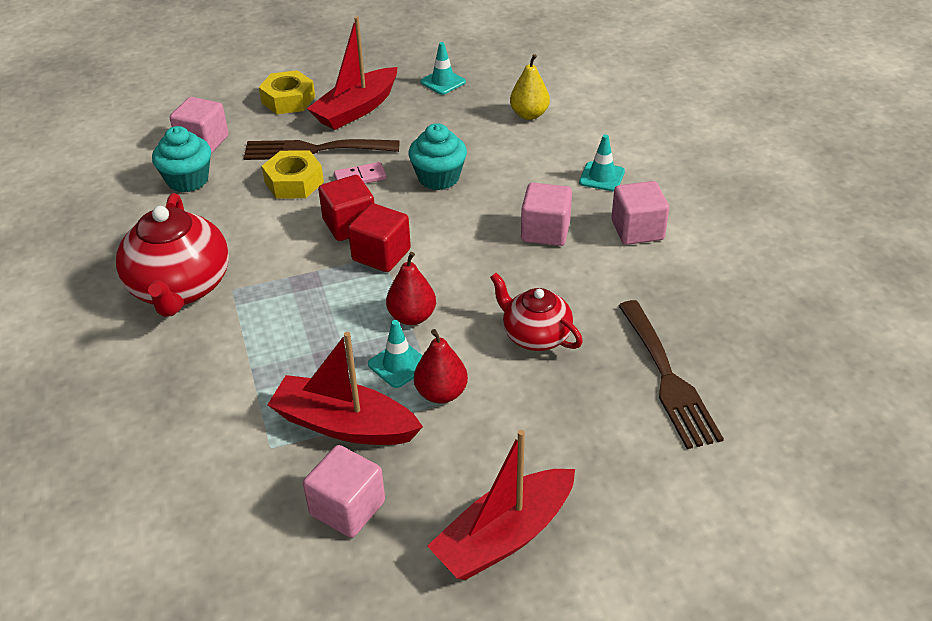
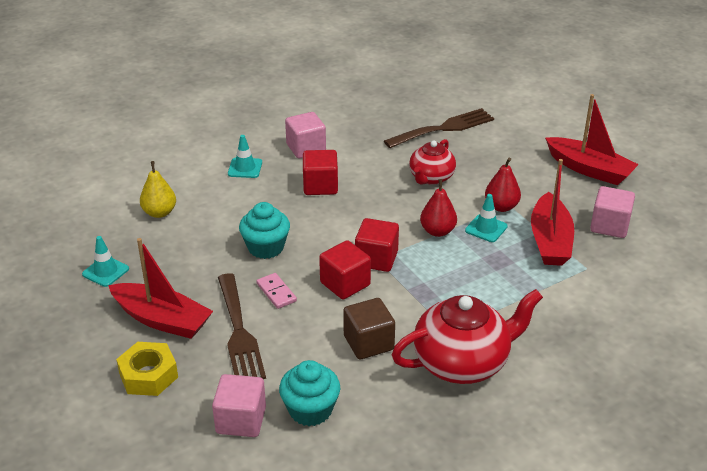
camera: 105 degrees left, 5 degrees down
(250, 227) = (368, 343): none -> brown cube
(294, 182) = (294, 332): yellow nut -> none
(545, 231) = (320, 186): pink cube -> red cube

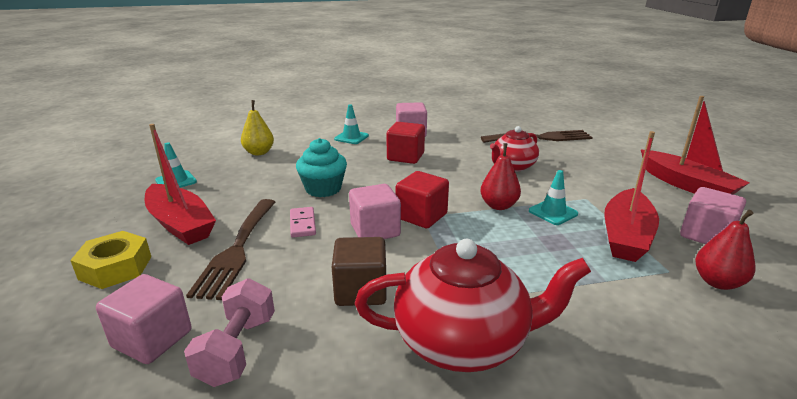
camera: 20 degrees right, 10 degrees down
(310, 410) = (237, 349): turquoise cupcake -> pink dumbbell
(345, 284) = (375, 230): red cube -> pink cube
(501, 207) = (577, 198): red pear -> red pear (717, 282)

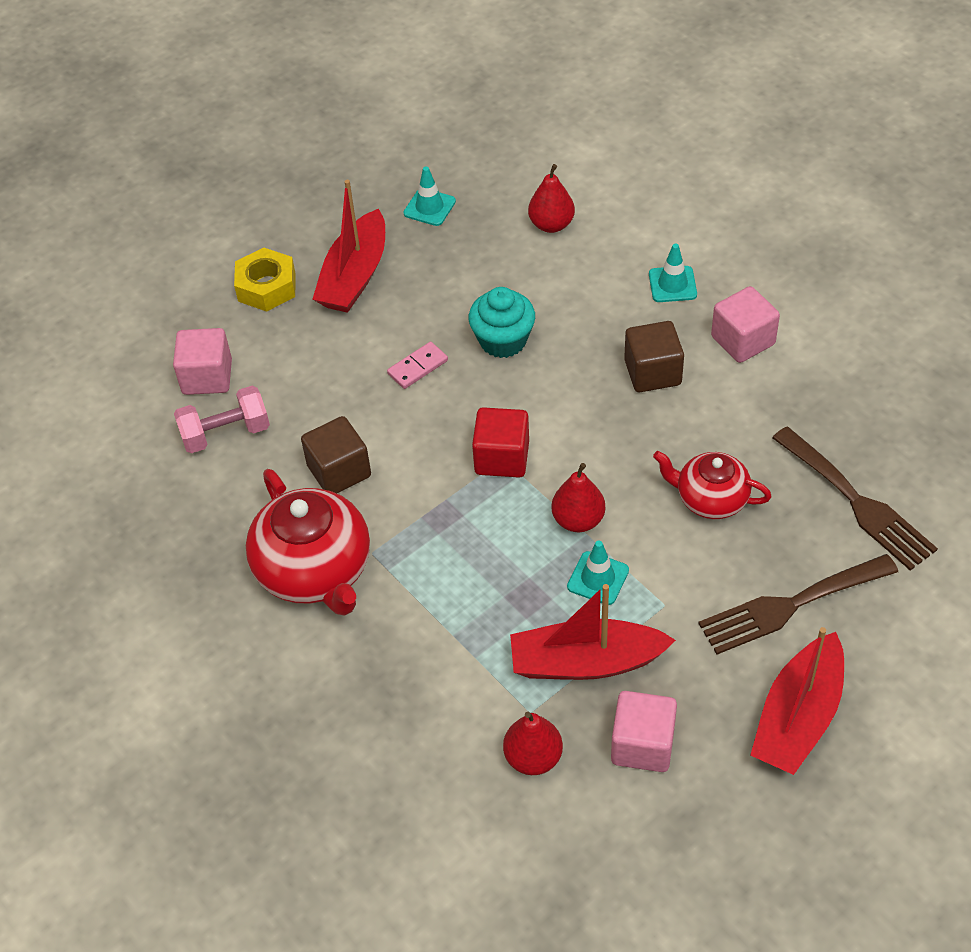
camera: 65 degrees right, 25 degrees up
(237, 250) = (342, 347): brown fork -> brown fork (790, 606)
(259, 152) = (551, 224): yellow pear -> red pear
(375, 230) = (445, 432): pink cube -> none
(405, 157) = (652, 372): red cube -> brown cube

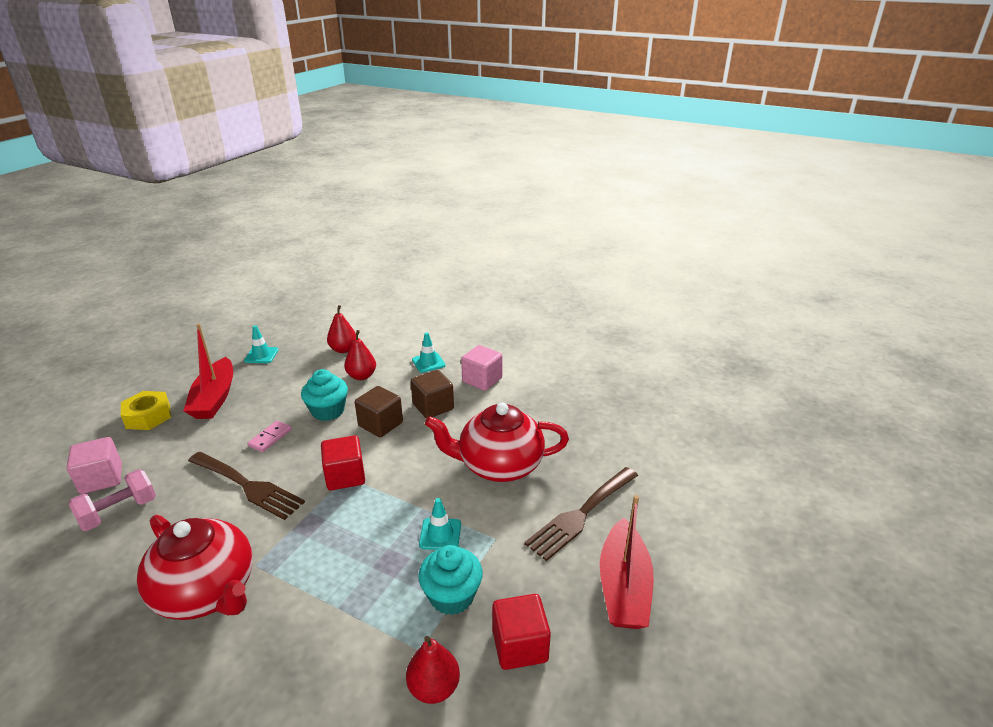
camera: 25 degrees left, 20 degrees down
(339, 471) = (219, 515): brown cube -> brown cube (380, 424)
(578, 520) = (413, 500): red pear -> red pear (361, 376)
(585, 662) = (451, 596): red boat -> turquoise cupcake
(642, 744) = (520, 646): pink cube -> red cube
(710, 499) = (499, 465): red teapot -> red teapot, size x1.65
(857, 503) = (591, 445): brown fork -> brown fork (248, 486)

